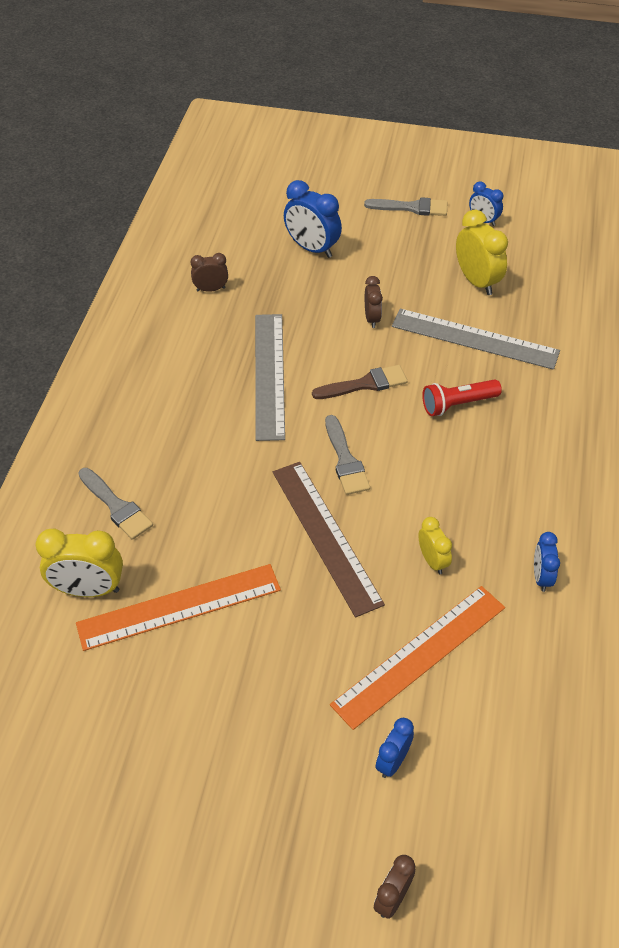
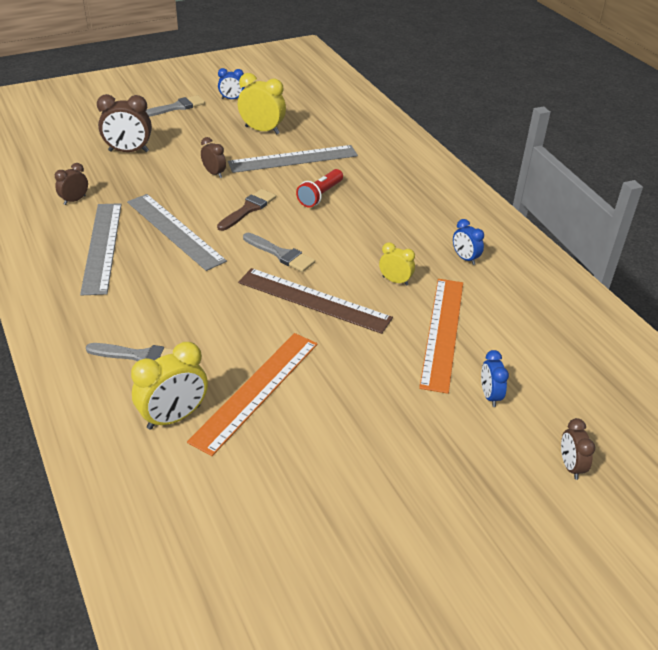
camera: 40 degrees left, 10 degrees down
(188, 360) = (102, 247): none -> grey ruler
(312, 248) = (128, 151): blue clock -> brown clock

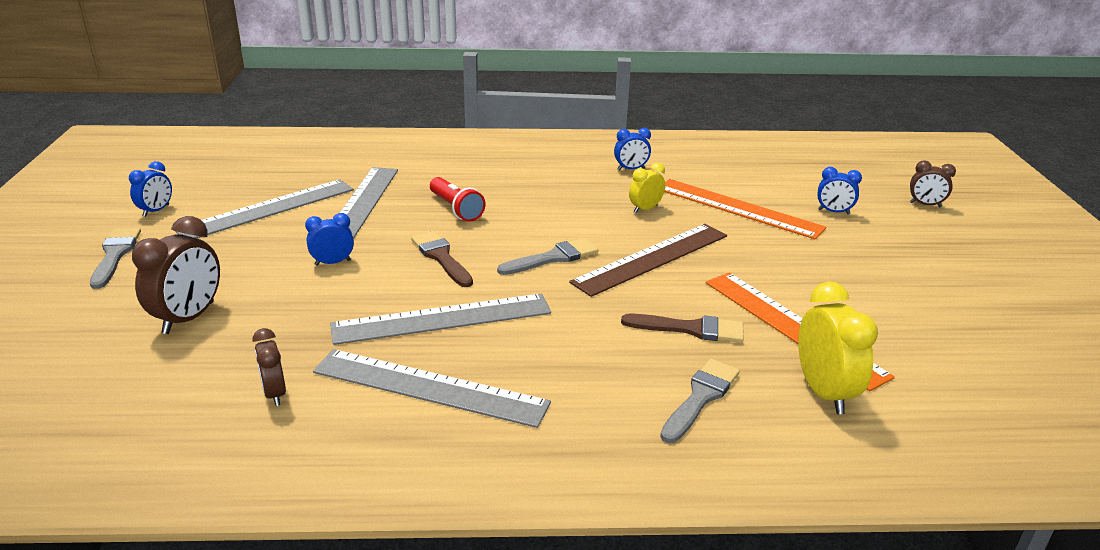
camera: 65 degrees left, 10 degrees down
(214, 173) = (333, 262): brown clock -> blue clock
(223, 337) = (690, 329): none -> brown brush
(262, 130) = (267, 209): yellow clock -> grey ruler

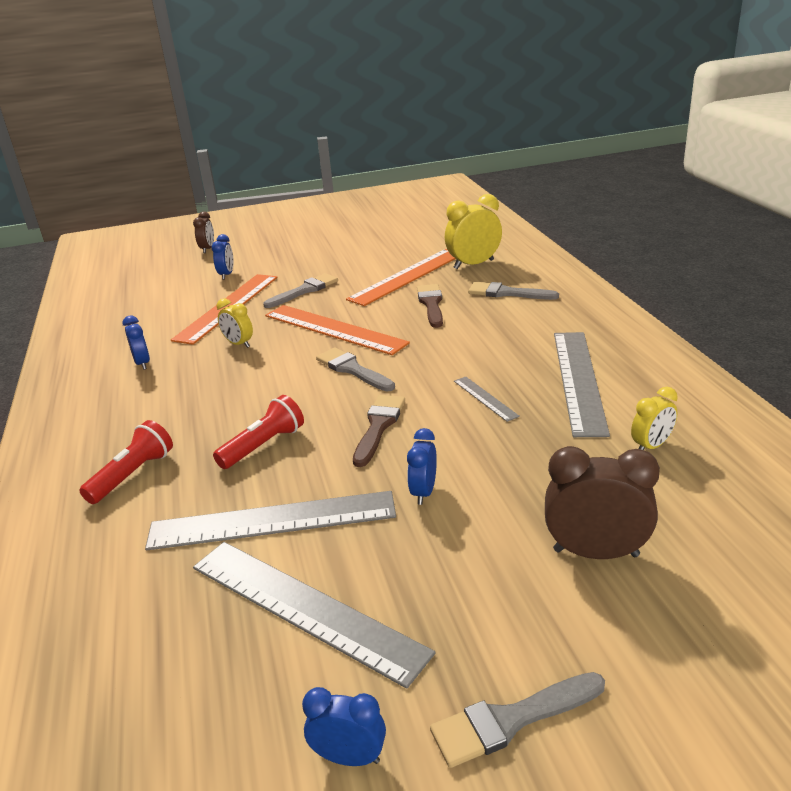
camera: 100 degrees left, 0 degrees up
(274, 393) = (651, 446): brown clock -> yellow clock
(333, 262) = (423, 492): blue clock -> blue clock turned 45 degrees clockwise
(441, 257) = (378, 426): brown brush -> brown brush turned 150 degrees clockwise
(442, 319) = (485, 398): grey ruler -> grey ruler, size x0.46
(460, 165) = (133, 474): none -> red flashlight
(651, 258) = (334, 329): brown ruler -> orange ruler
(768, 252) = (304, 291): none -> grey brush

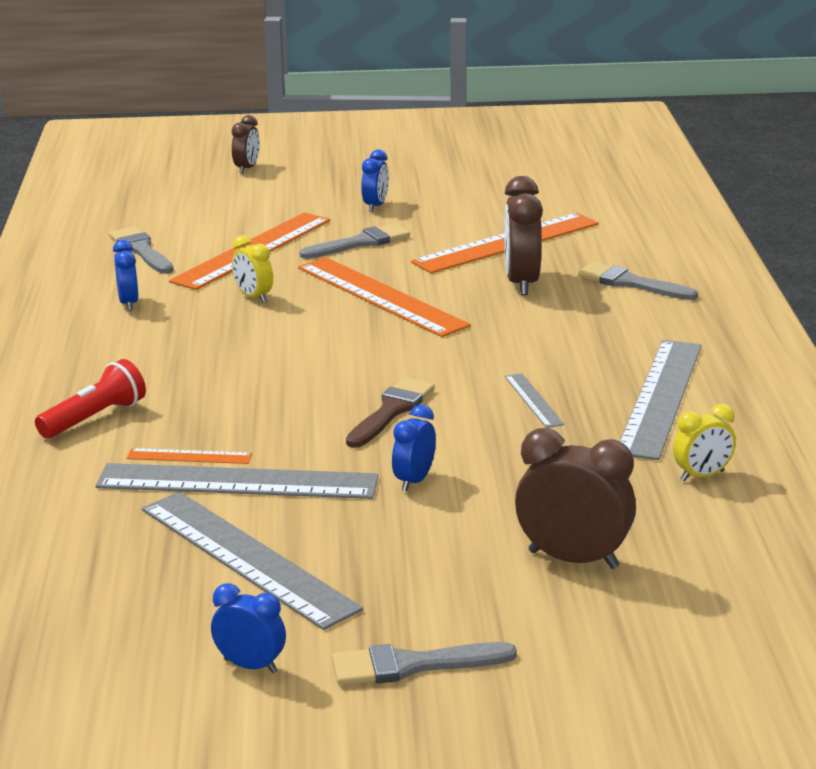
camera: 10 degrees right, 5 degrees down
(223, 500) = (189, 456): none -> orange ruler
(227, 275) = (263, 208): blue clock -> blue clock (375, 206)
(263, 445) = (250, 411): red flashlight -> none
(352, 370) = (385, 346): grey brush -> grey brush (141, 250)
(431, 304) = (521, 283): brown brush -> brown clock
(473, 264) = (605, 239): yellow clock -> none

